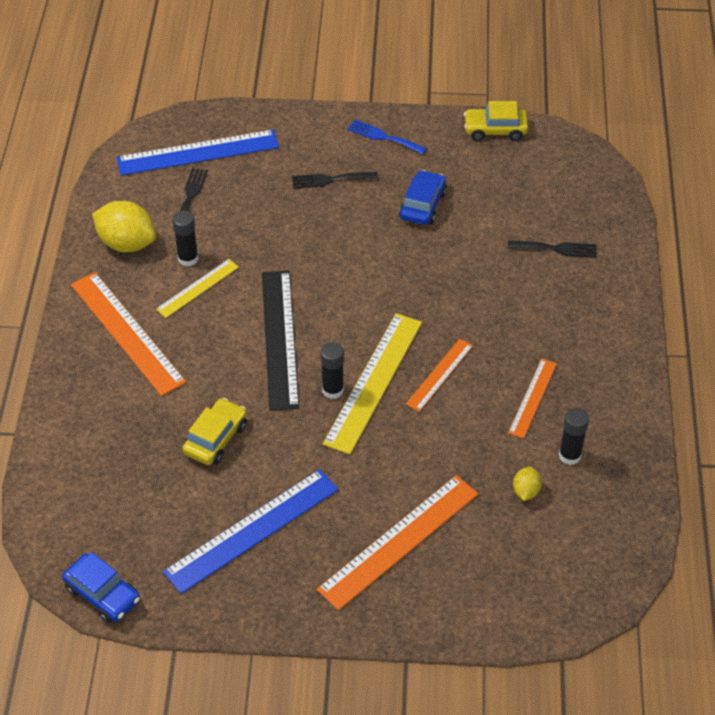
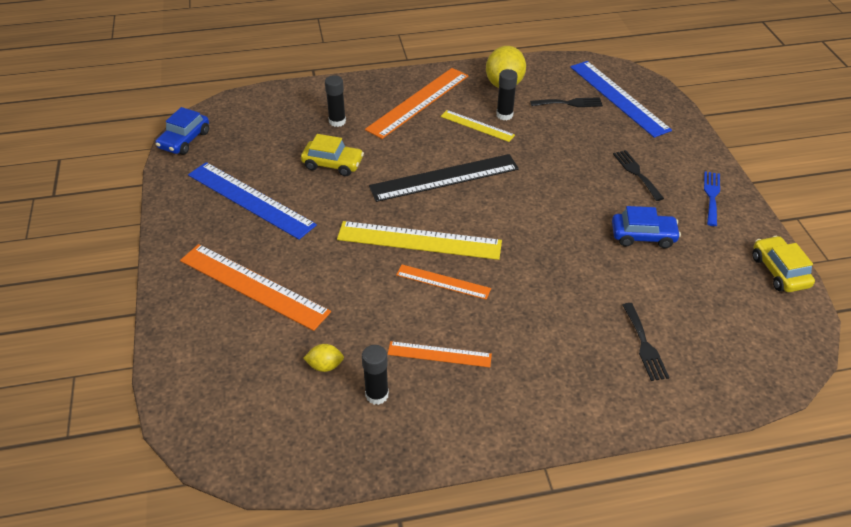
camera: 75 degrees right, 5 degrees down
(332, 390) = (401, 217): black glue stick -> black glue stick (337, 121)

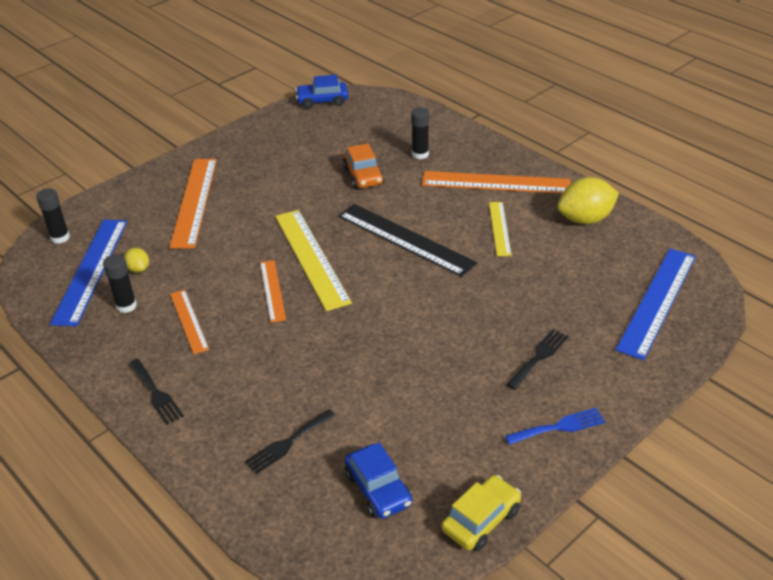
camera: 60 degrees right, 5 degrees down
(250, 199) = (284, 158): blue ruler -> blue ruler (91, 270)
(333, 164) = (363, 176): yellow car -> orange car
(504, 115) = (535, 238): black glue stick -> black glue stick (60, 237)
(569, 103) = (605, 271): black fork -> black fork (156, 394)
(643, 236) = (442, 393): blue car -> blue car (378, 489)

